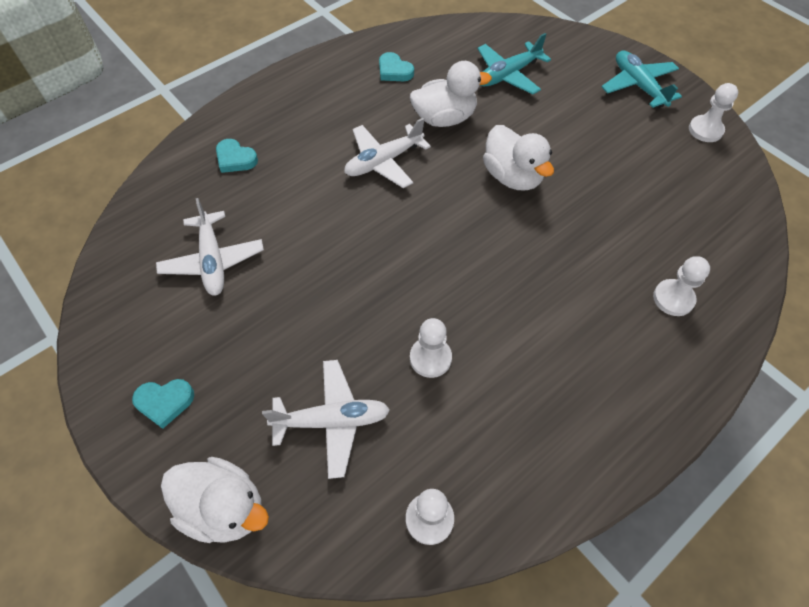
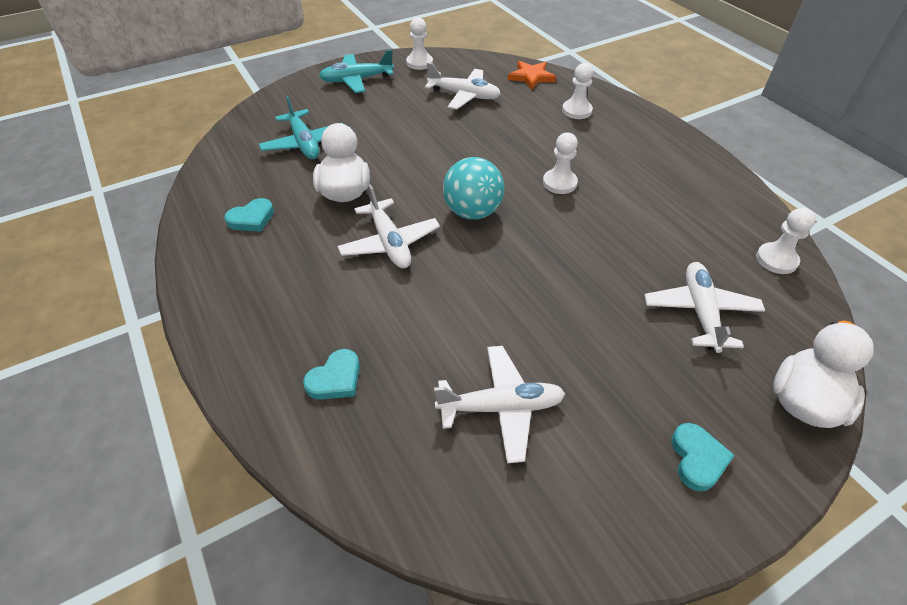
camera: 80 degrees left, 10 degrees down
(430, 358) = (631, 240): white pawn -> white pawn (559, 183)
(441, 215) = (472, 212): none -> turquoise ball
(512, 176) = (438, 162): white duck -> none
(653, 181) = (464, 95): none -> white plane
(734, 243) = (531, 77): none -> orange star

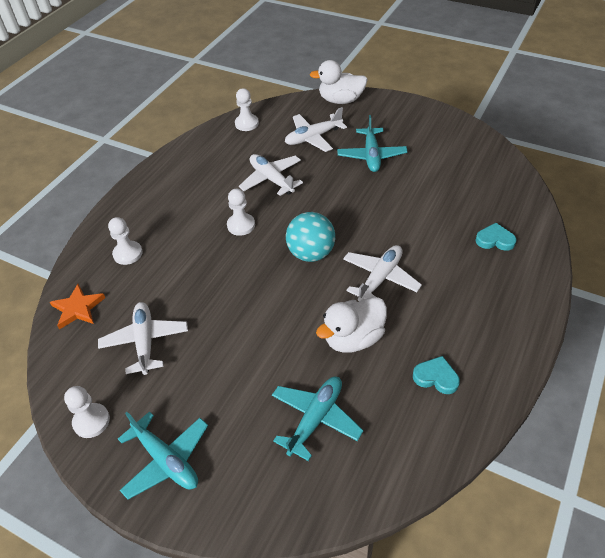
camera: 120 degrees left, 0 degrees up
(501, 407) = (441, 177): white plane -> white plane (271, 179)
(612, 354) = (371, 155): none -> turquoise plane
(697, 459) = (402, 118): turquoise heart -> none

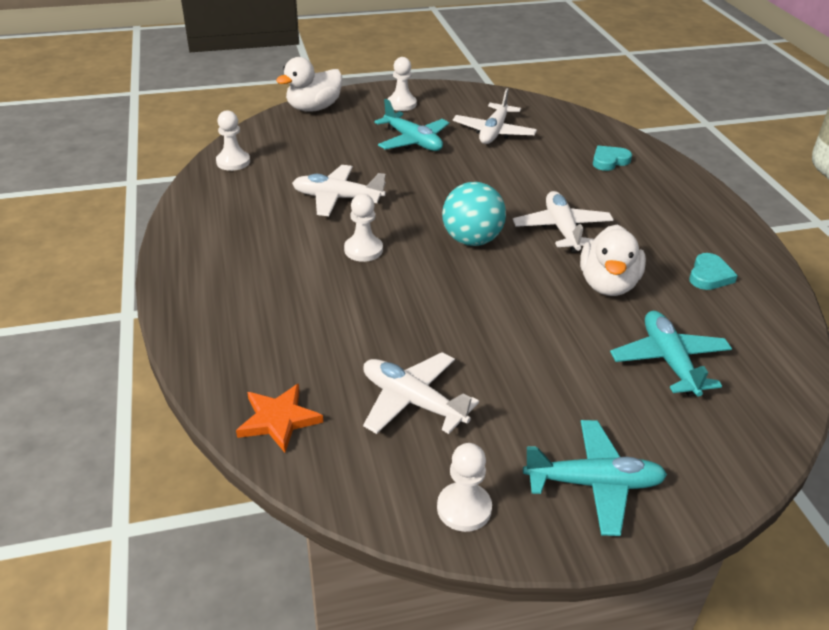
camera: 45 degrees left, 10 degrees down
(128, 254) = (264, 336): white pawn -> white pawn (401, 104)
(313, 137) = (330, 148): white plane -> white plane (494, 132)
(436, 377) = (709, 275): turquoise heart -> turquoise heart turned 135 degrees clockwise

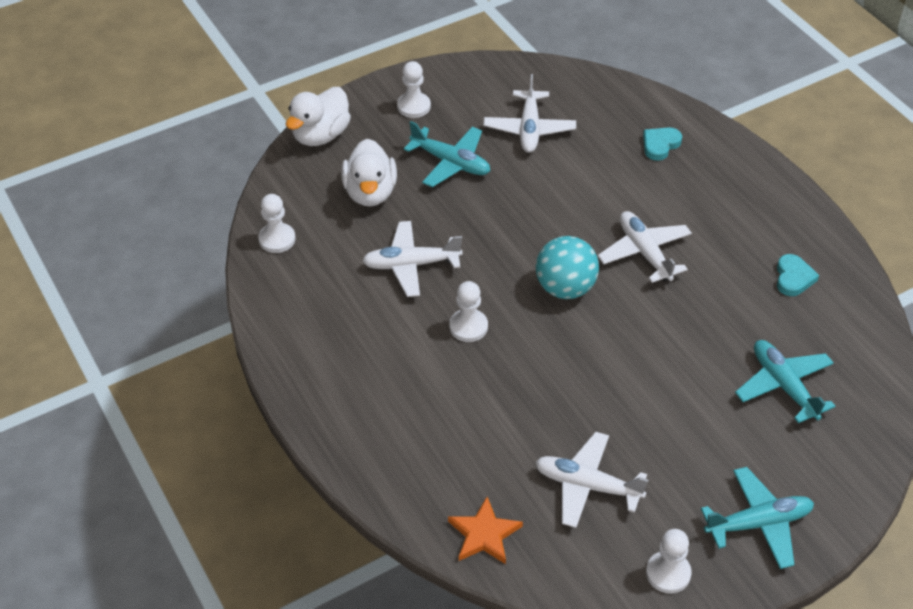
camera: 15 degrees left, 10 degrees up
(608, 284) = (708, 312): white duck -> white duck (370, 193)

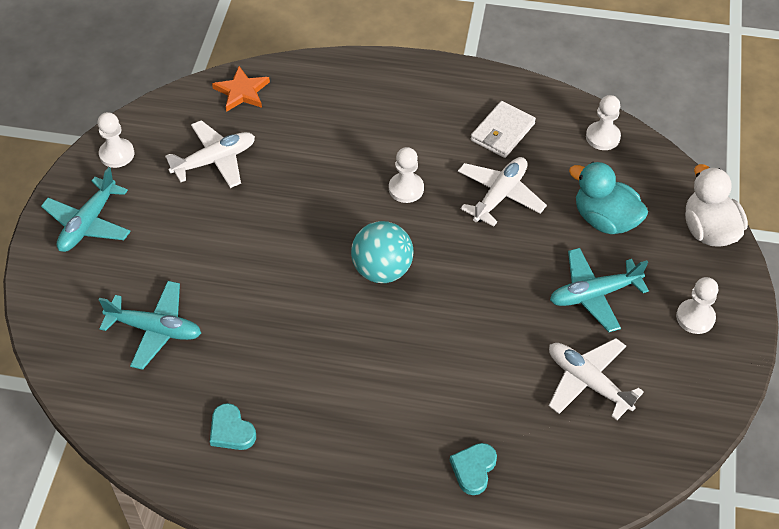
camera: 130 degrees right, 5 degrees up
(336, 304) = (502, 132): none -> white wallet
(370, 193) = (605, 219): white duck -> turquoise duck
(645, 253) = (363, 349): white plane -> none
(660, 145) = (473, 469): turquoise heart -> turquoise heart turned 150 degrees counterclockwise

